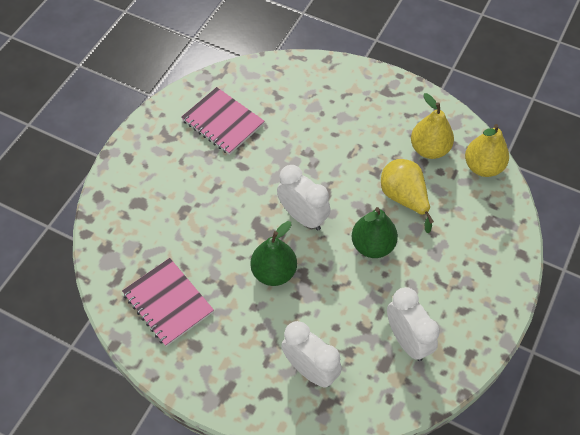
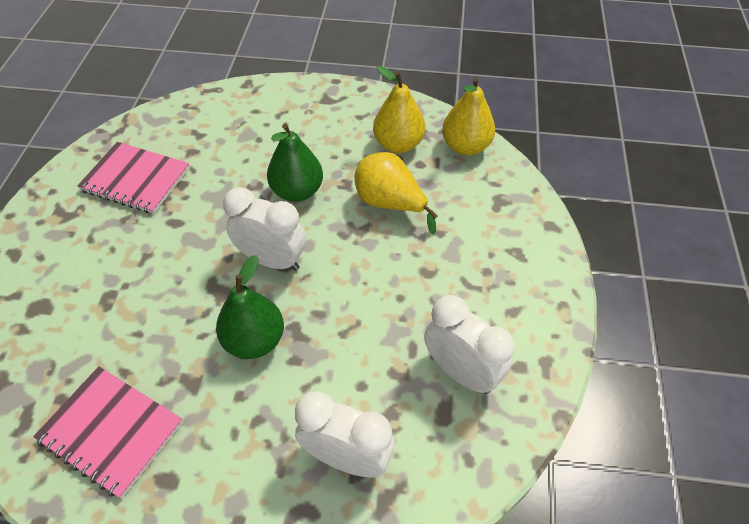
camera: 20 degrees left, 5 degrees down
(372, 245) = (372, 268): green pear -> green pear (297, 191)

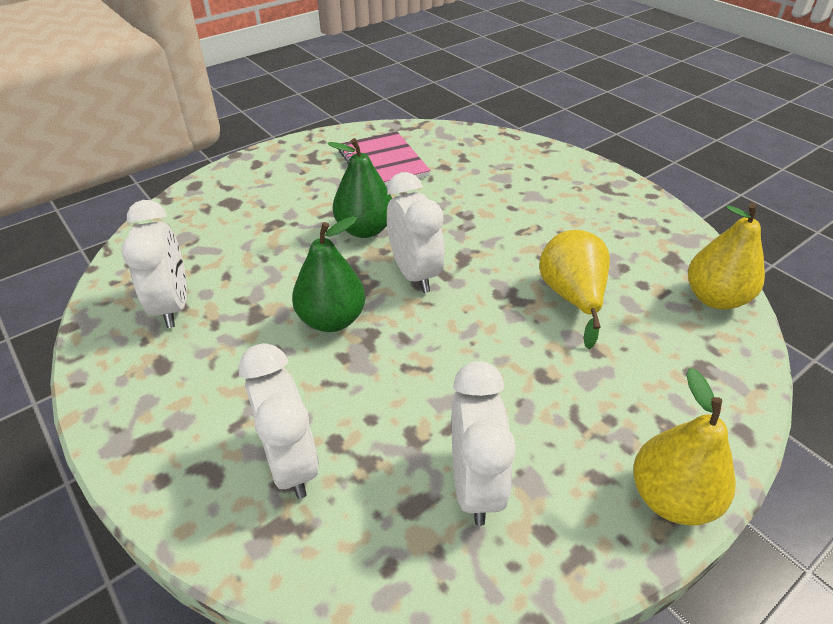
camera: 45 degrees right, 10 degrees down
(111, 431) = (172, 305): pink notebook -> white clock
(297, 191) = (495, 238): green pear -> green pear (365, 229)
(398, 144) = (637, 256): yellow pear -> yellow pear (671, 498)

